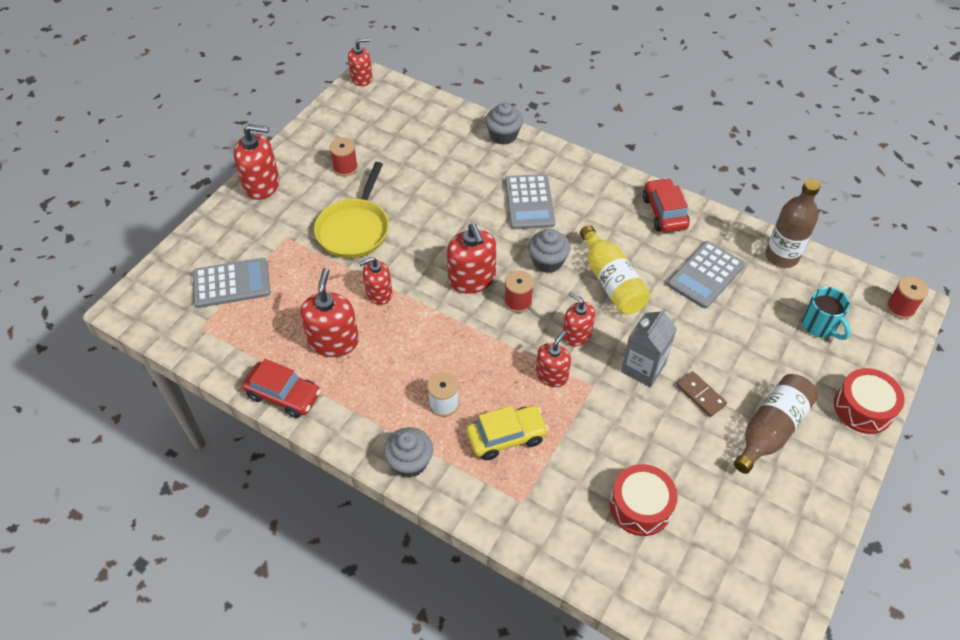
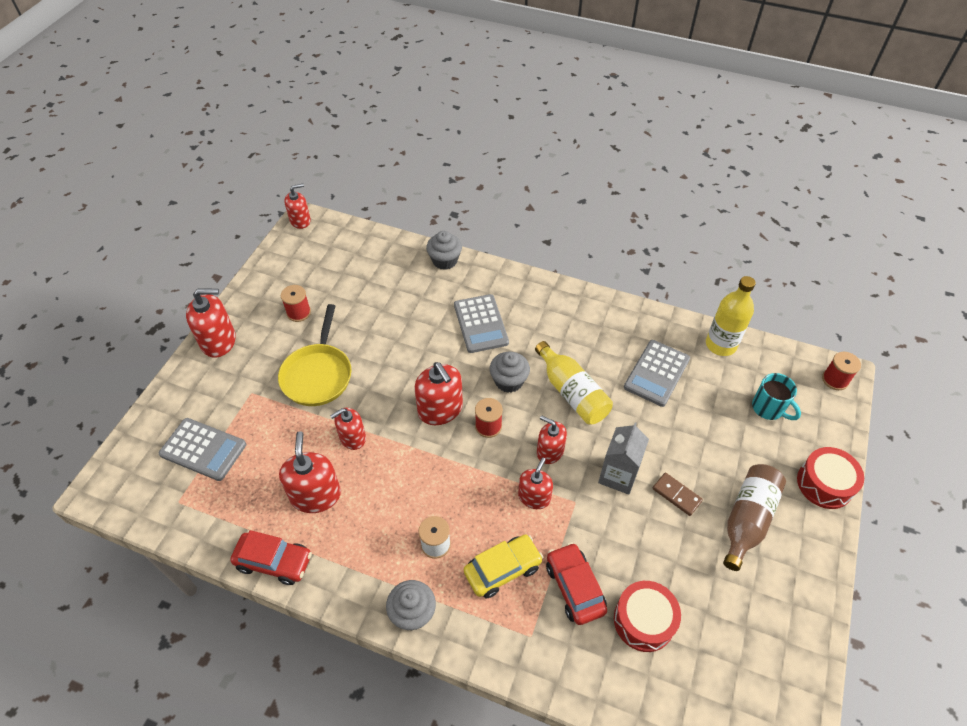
camera: 10 degrees left, 0 degrees up
(231, 283) = (203, 449): grey calculator -> grey calculator turned 45 degrees clockwise
(664, 212) = (607, 317): red car -> red car (574, 587)
(781, 256) = (720, 345): brown bottle -> yellow bottle

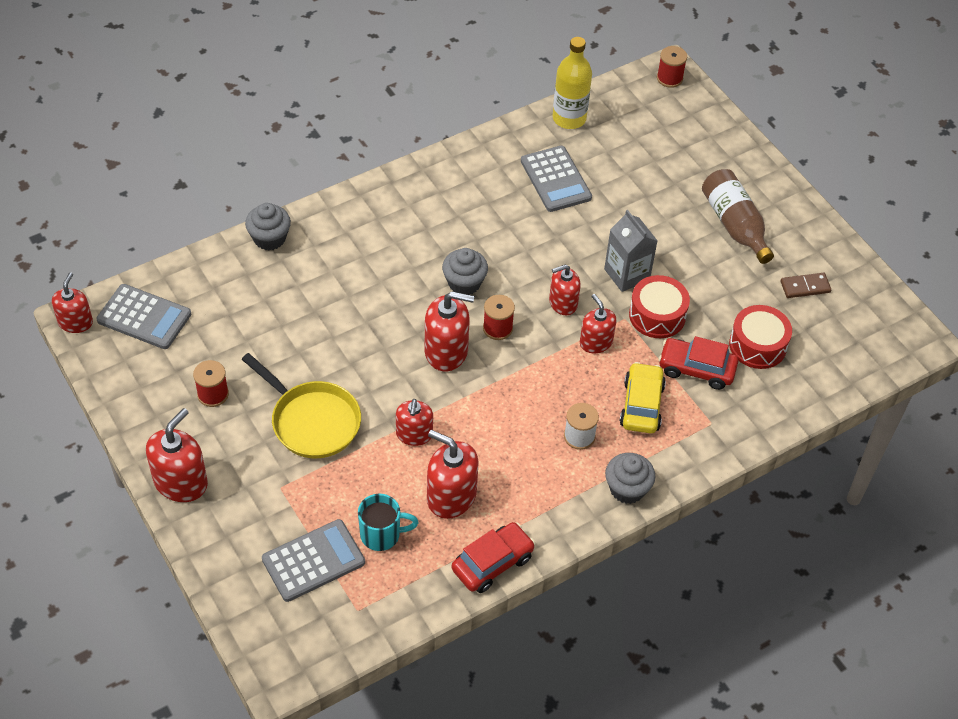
camera: 55 degrees left, 0 degrees up
(480, 324) = (378, 261): grey calculator -> grey calculator (144, 317)
(572, 392) = (519, 248): yellow bottle -> none
(676, 495) = (677, 251): brown domino -> brown domino (805, 287)
(768, 408) = (656, 137): turquoise mug -> turquoise mug (381, 534)
(824, 484) = (747, 158): red drum -> red drum (657, 315)

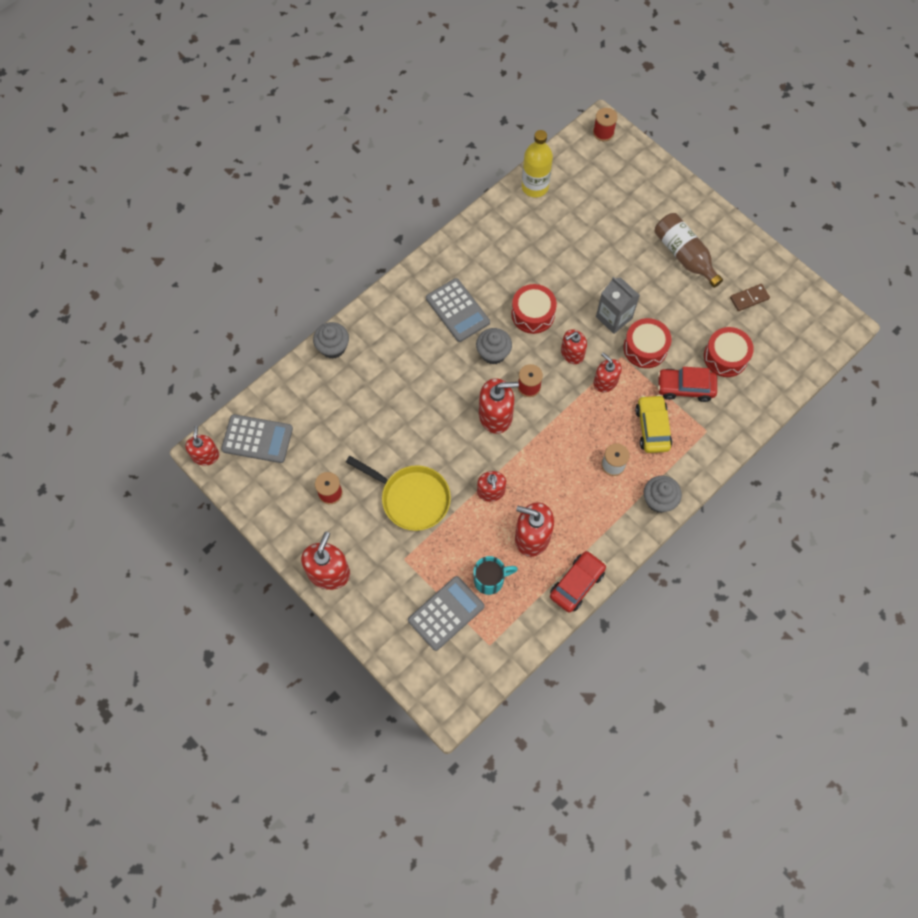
camera: 10 degrees left, 15 degrees up
(526, 251) = (533, 314): none -> red drum
(555, 179) = (538, 245): grey calculator -> grey calculator (457, 310)

